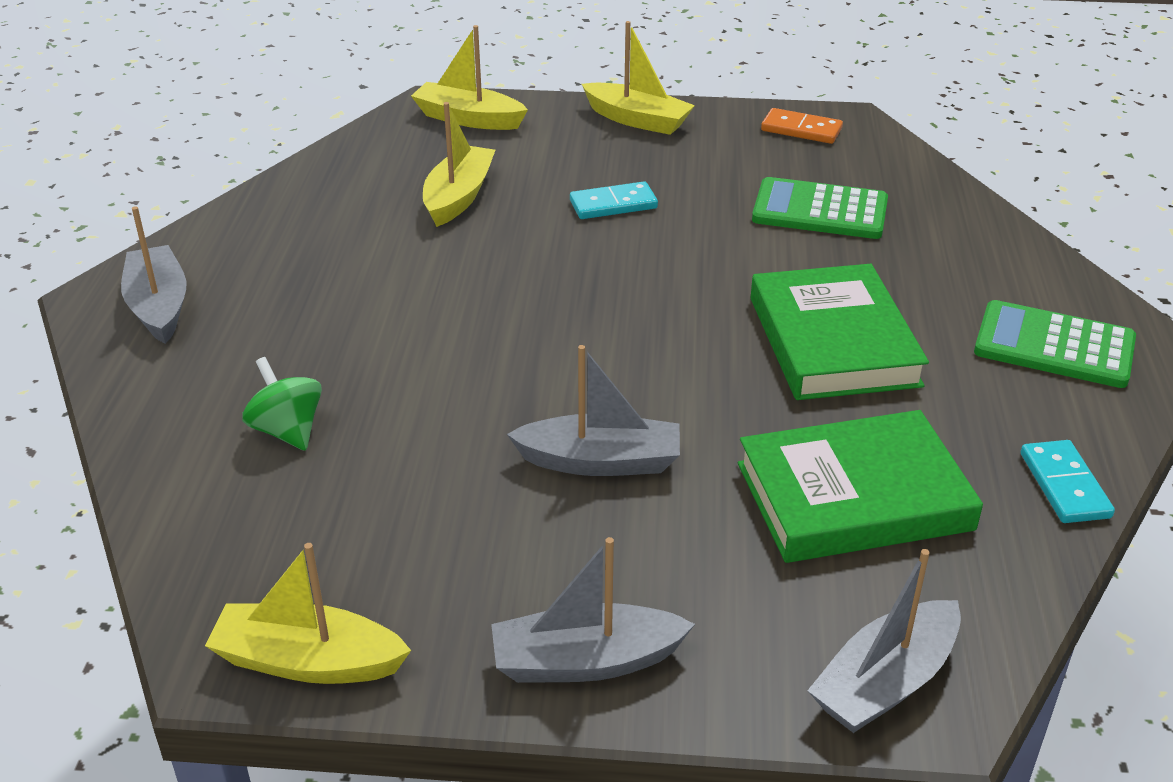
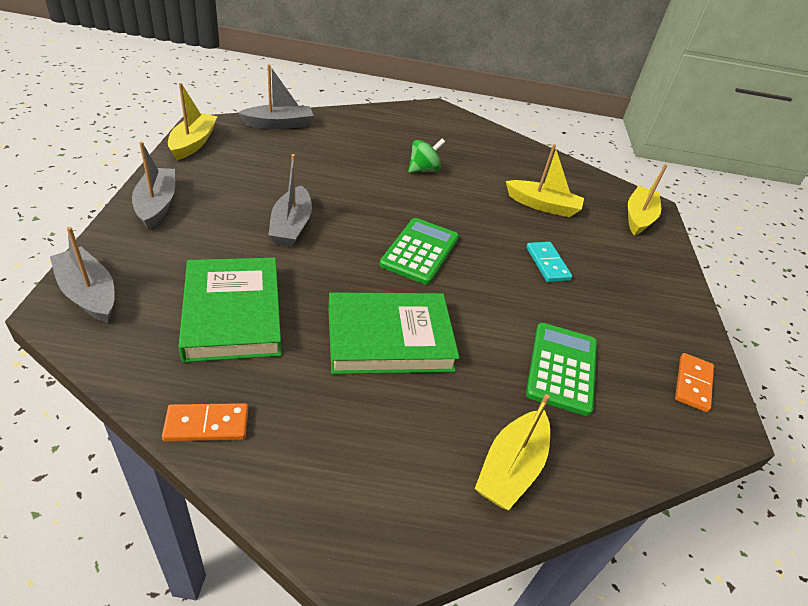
camera: 85 degrees right, 5 degrees up
(159, 306) = (431, 120): grey boat -> grey boat (278, 124)
(287, 430) = (336, 145): green spinning top -> green spinning top (423, 170)
(637, 120) = (669, 290): yellow boat -> yellow boat (511, 468)
(1054, 346) = (373, 475): green calculator -> green calculator (420, 251)
(1064, 485) = (207, 425): turquoise domino -> orange domino

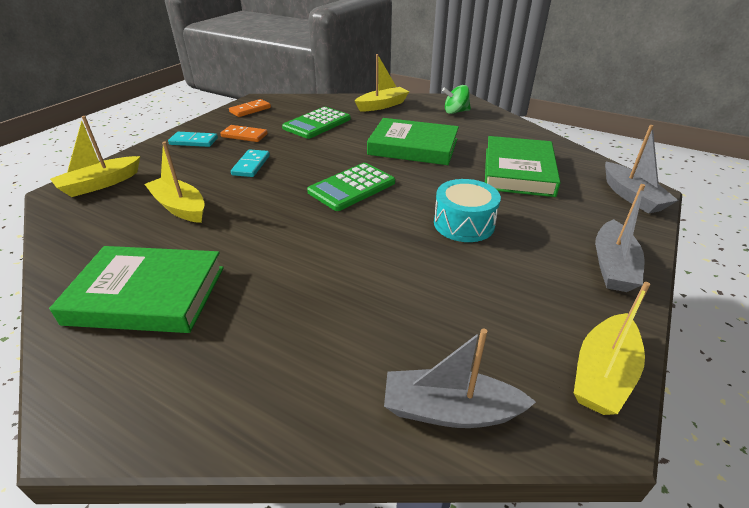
camera: 150 degrees left, 5 degrees down
(207, 425) = (528, 134): orange domino -> orange domino (244, 135)
(291, 226) = (464, 224): grey boat -> turquoise drum
(423, 170) = (267, 270): green spinning top -> green spinning top (455, 112)
(478, 149) = (147, 295): none -> green book
(654, 290) = (194, 141): none -> turquoise domino

